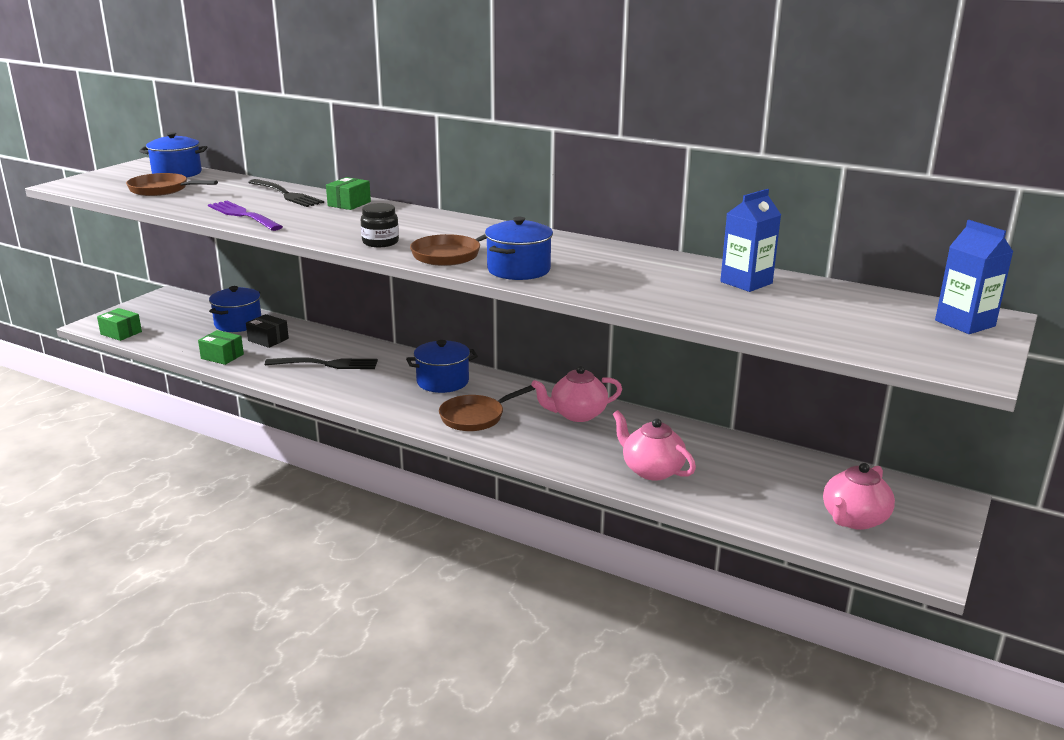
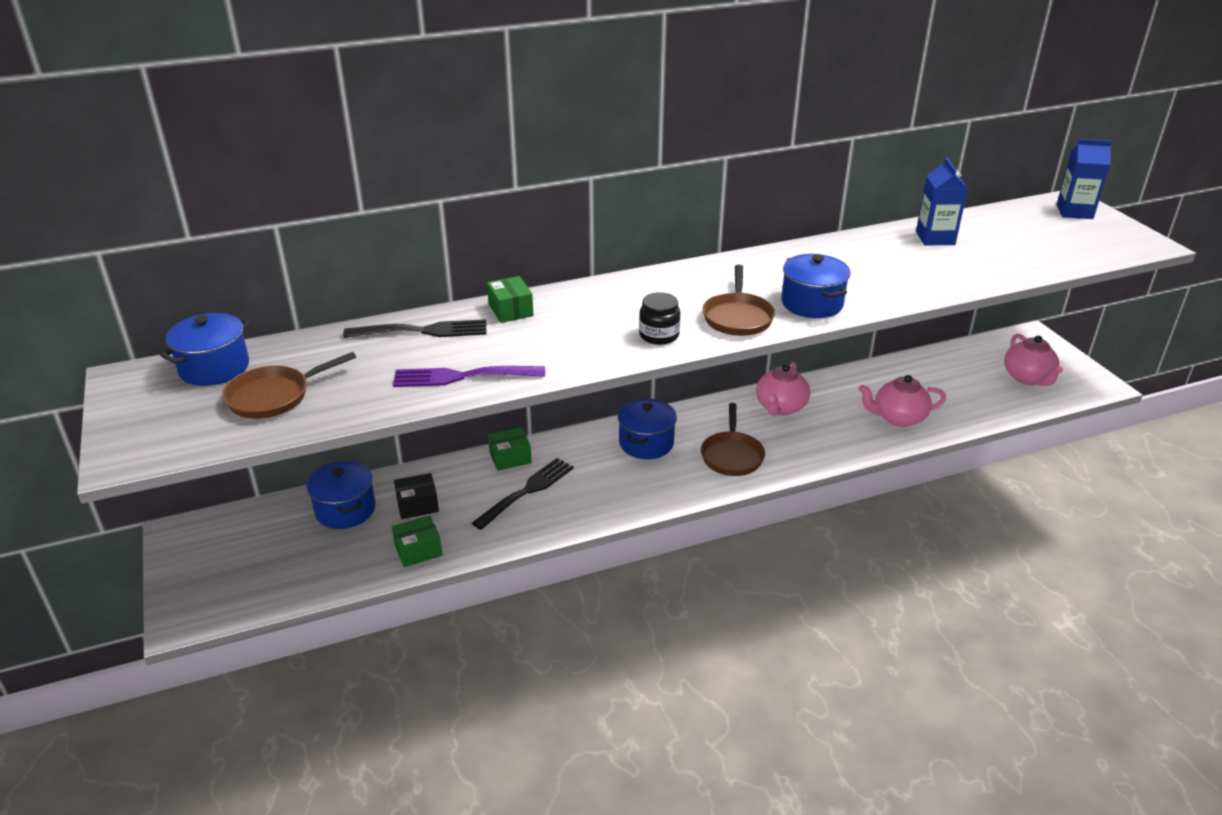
camera: 50 degrees left, 10 degrees up
(121, 333) = (244, 605): green box -> green box (510, 458)

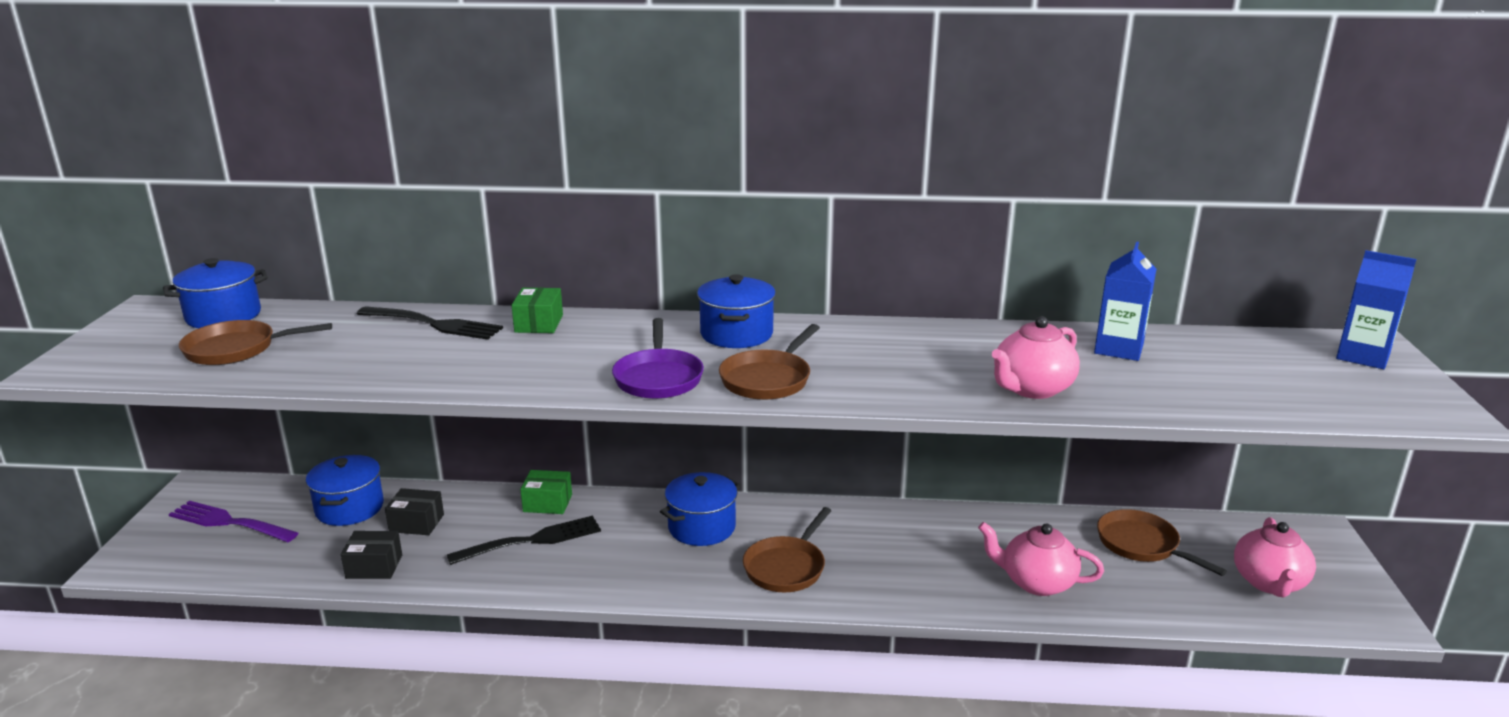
camera: 25 degrees right, 10 degrees down
(418, 550) = (374, 566): green box -> black box
(462, 376) = (416, 371): purple fork -> purple fork (229, 522)
(659, 335) = (658, 378): black jar -> purple pan
(780, 407) = (893, 531): pink teapot -> pink teapot (1031, 389)
(812, 303) = (873, 384): blue pot -> blue pot (736, 334)
(940, 373) = (1141, 545): none -> brown pan

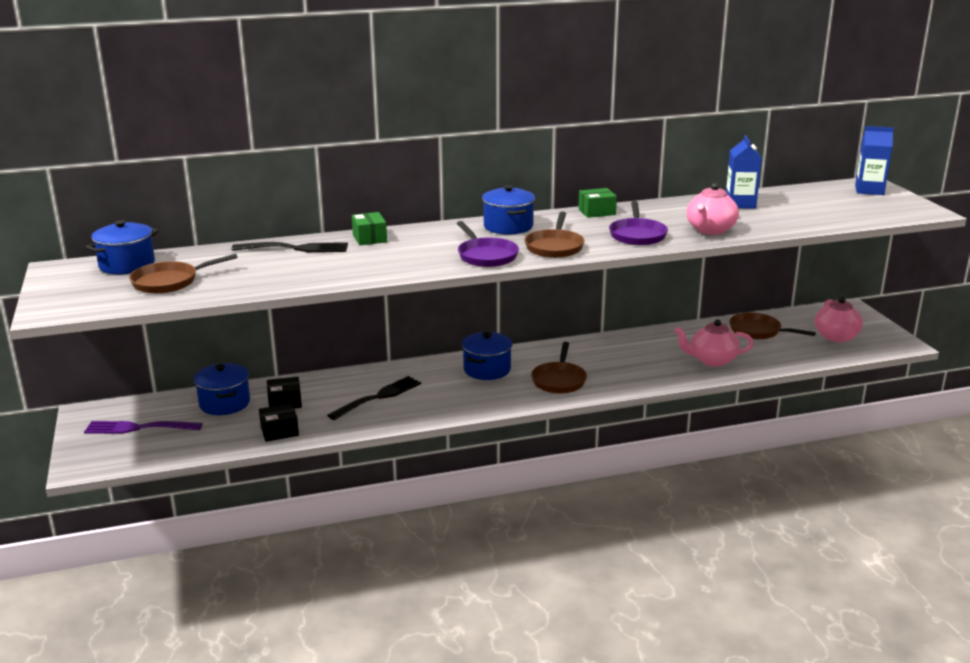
camera: 20 degrees left, 0 degrees up
(547, 503) = (369, 375): green box -> green box (597, 212)
(909, 379) = (637, 235): none -> purple pan

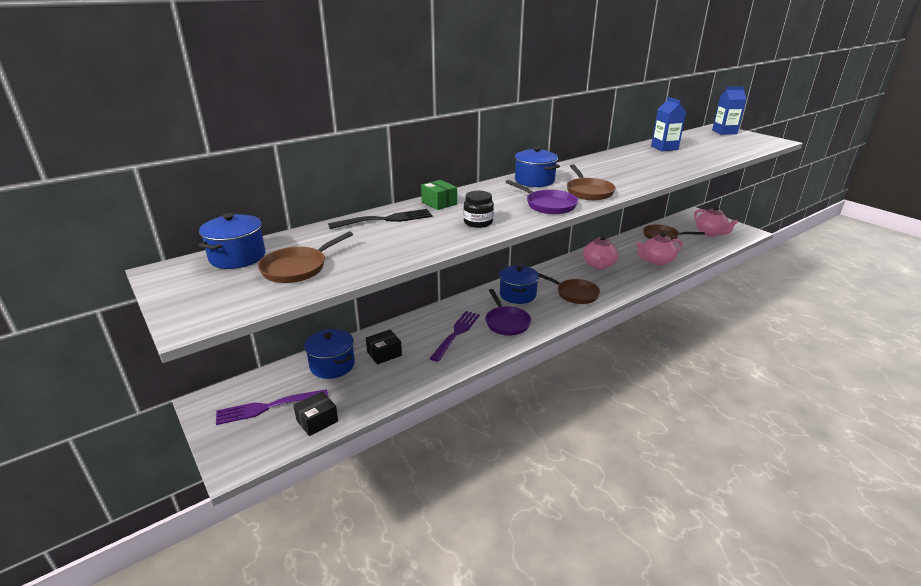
camera: 20 degrees left, 5 degrees up
(279, 431) = (400, 382): black box -> black box (317, 421)
(378, 397) = (456, 333): black fork -> purple fork
(386, 264) = (478, 222): none -> black jar
(559, 380) = (574, 294): brown pan -> brown pan turned 45 degrees counterclockwise
(597, 212) = (581, 163): green box -> none
(637, 235) = (632, 176): purple pan -> purple pan (506, 322)
(710, 230) = (673, 167): pink teapot -> pink teapot (599, 265)

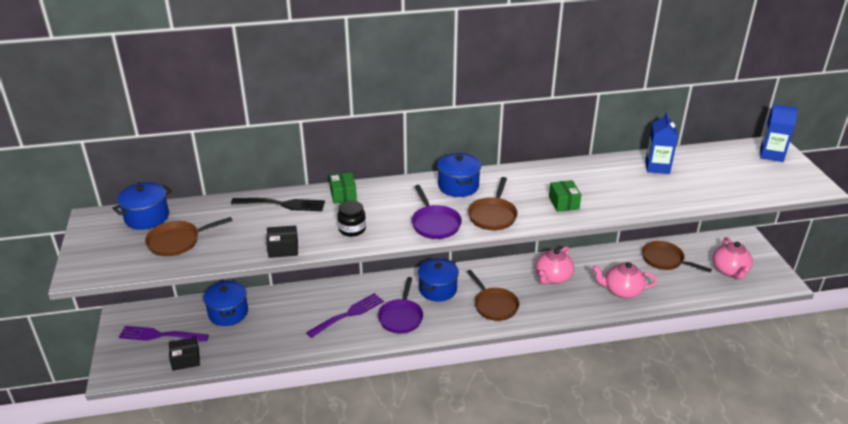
camera: 25 degrees right, 5 degrees up
(384, 354) = (275, 315): black box -> black box (283, 249)
(631, 175) = (563, 203): none -> green box

